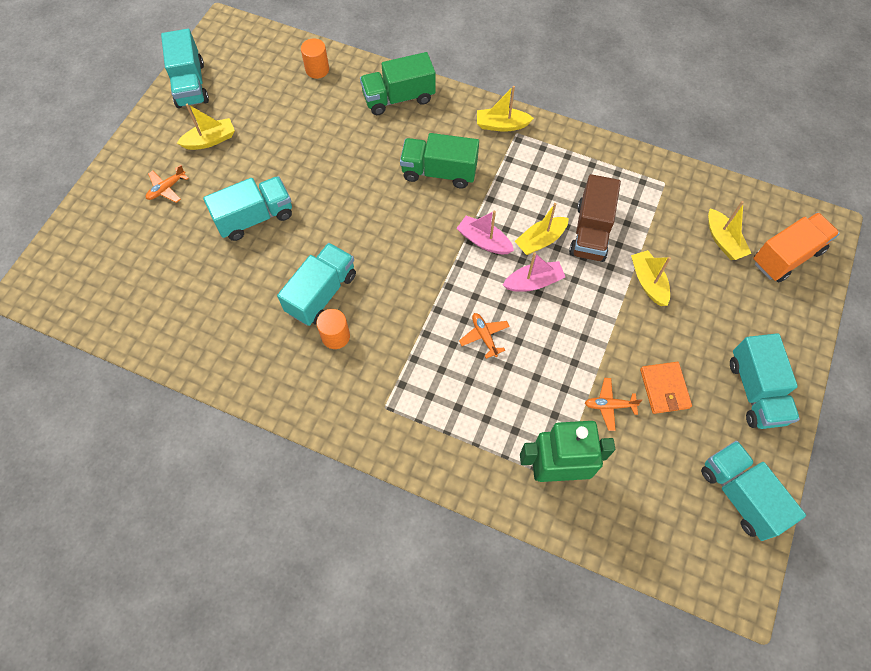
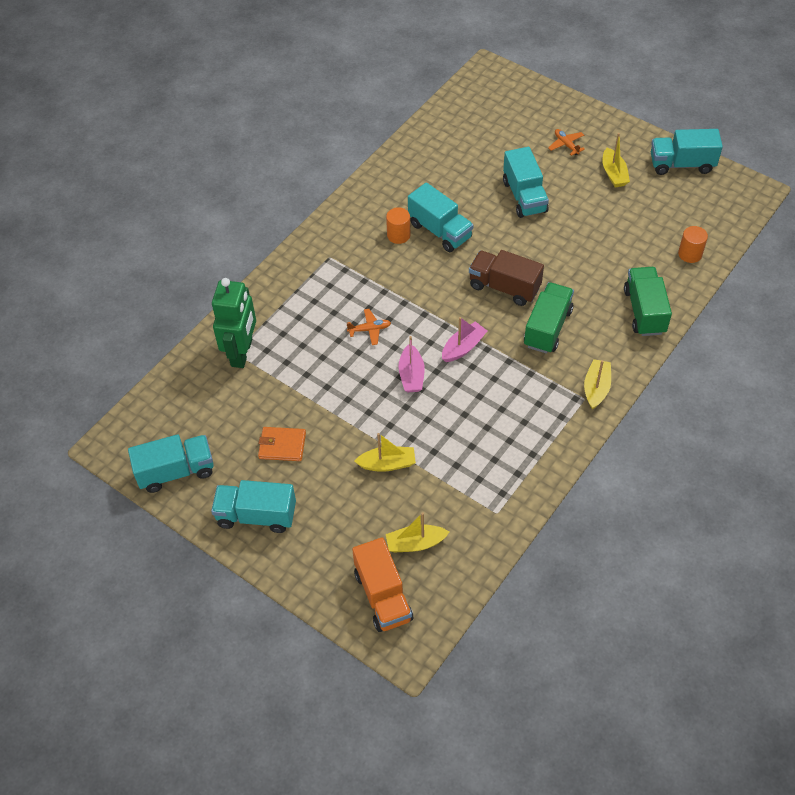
camera: 105 degrees right, 10 degrees down
(540, 240) = (453, 390): yellow boat -> none
(591, 232) = (453, 432): brown truck -> brown truck (504, 287)
(609, 405) = (281, 401): orange plane -> none

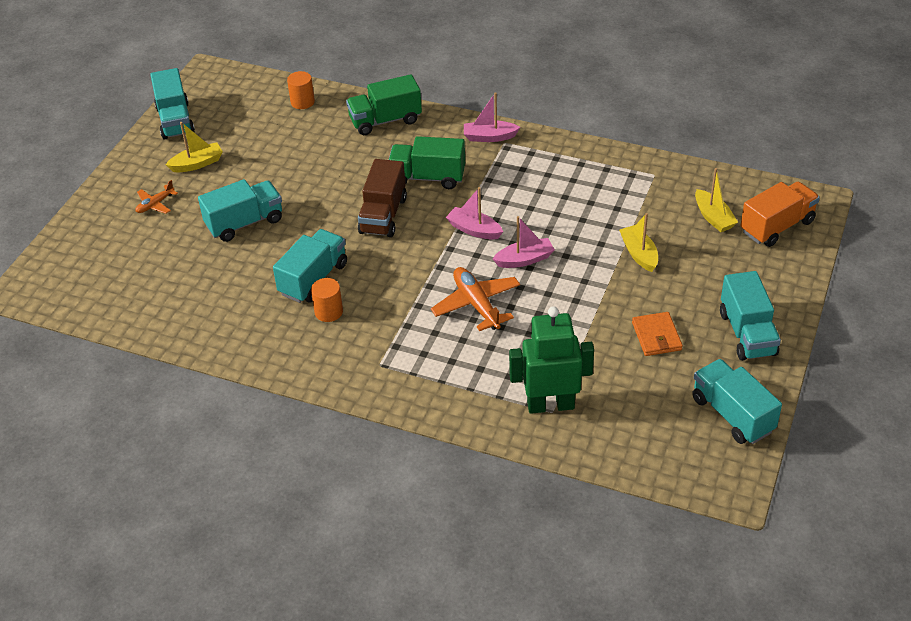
camera: 105 degrees left, 10 degrees down
(369, 329) = (476, 304): orange plane -> orange plane, size x1.79
(596, 388) = (489, 137): yellow boat -> pink boat

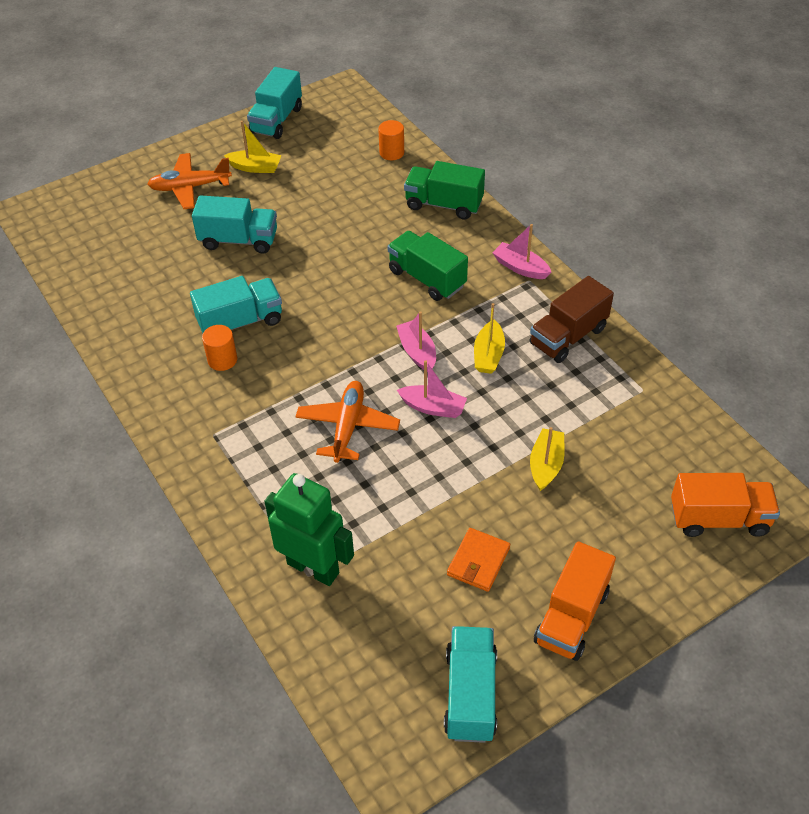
camera: 35 degrees right, 5 degrees up
(155, 204) = (190, 187): orange plane -> orange plane, size x1.79
(383, 215) = (354, 294): brown truck -> brown truck (568, 336)
(713, 217) = (659, 470): yellow boat -> yellow boat (488, 355)
(747, 333) = (571, 616): turquoise truck -> orange truck

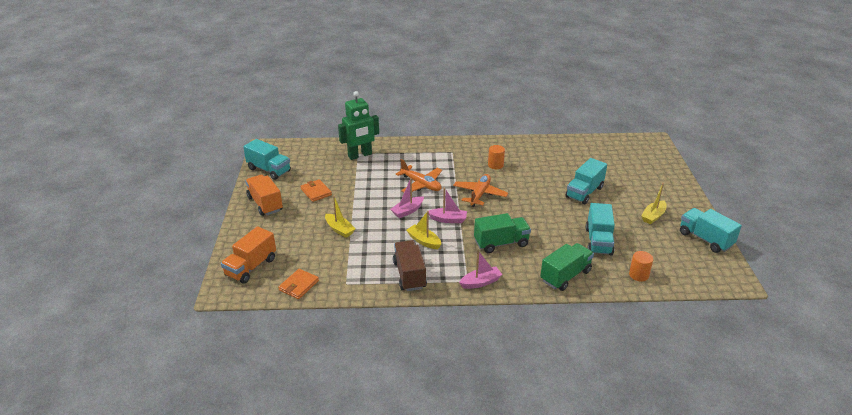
camera: 120 degrees right, 15 degrees down
(190, 187) = (646, 189): orange plane -> orange plane (479, 194)
(240, 322) = (517, 176): turquoise truck -> turquoise truck (598, 241)
(695, 437) = (299, 285): none -> orange wallet

